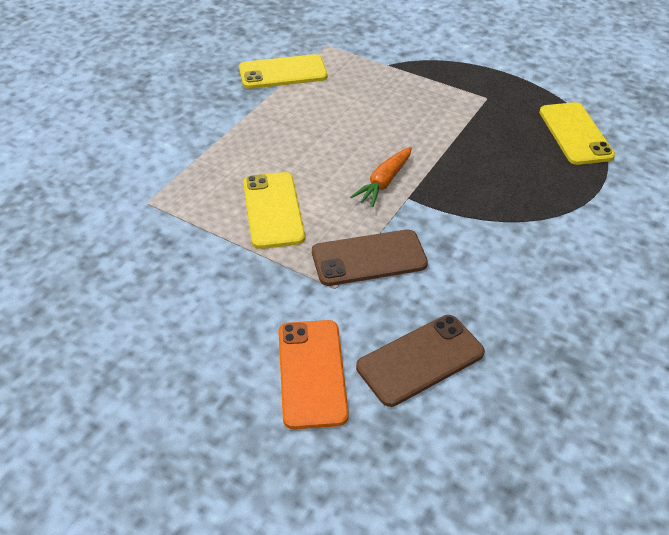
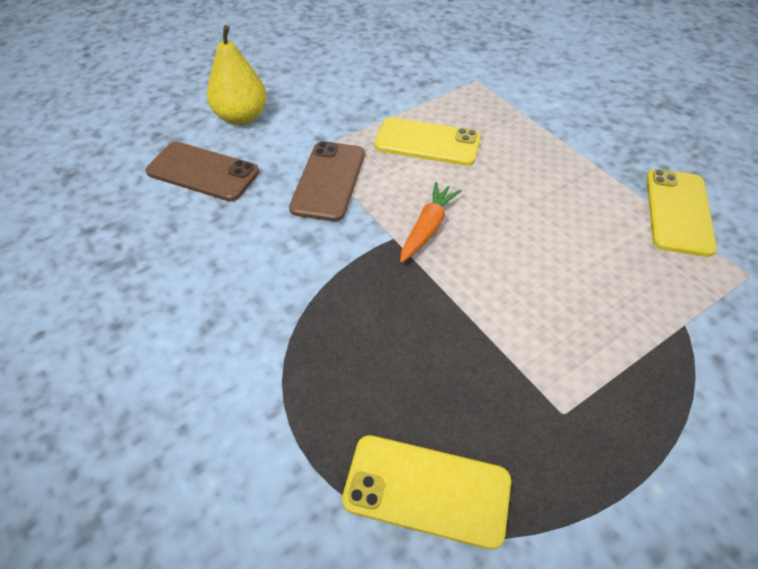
camera: 115 degrees right, 5 degrees up
(312, 373) = (241, 117): orange phone -> yellow pear
(384, 182) = (427, 228): orange carrot -> orange carrot turned 60 degrees clockwise
(420, 360) = (203, 172): brown phone -> brown phone turned 60 degrees counterclockwise

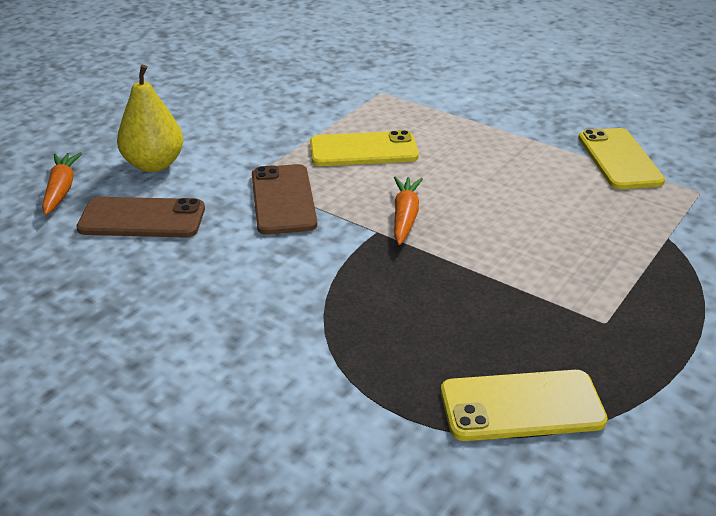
camera: 20 degrees left, 15 degrees down
(157, 126) = (61, 190): none -> orange carrot

